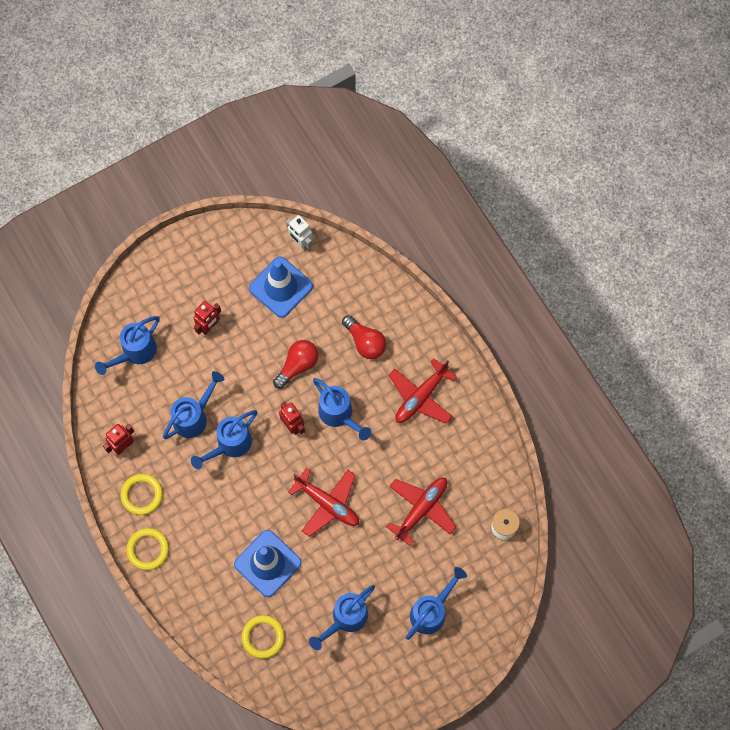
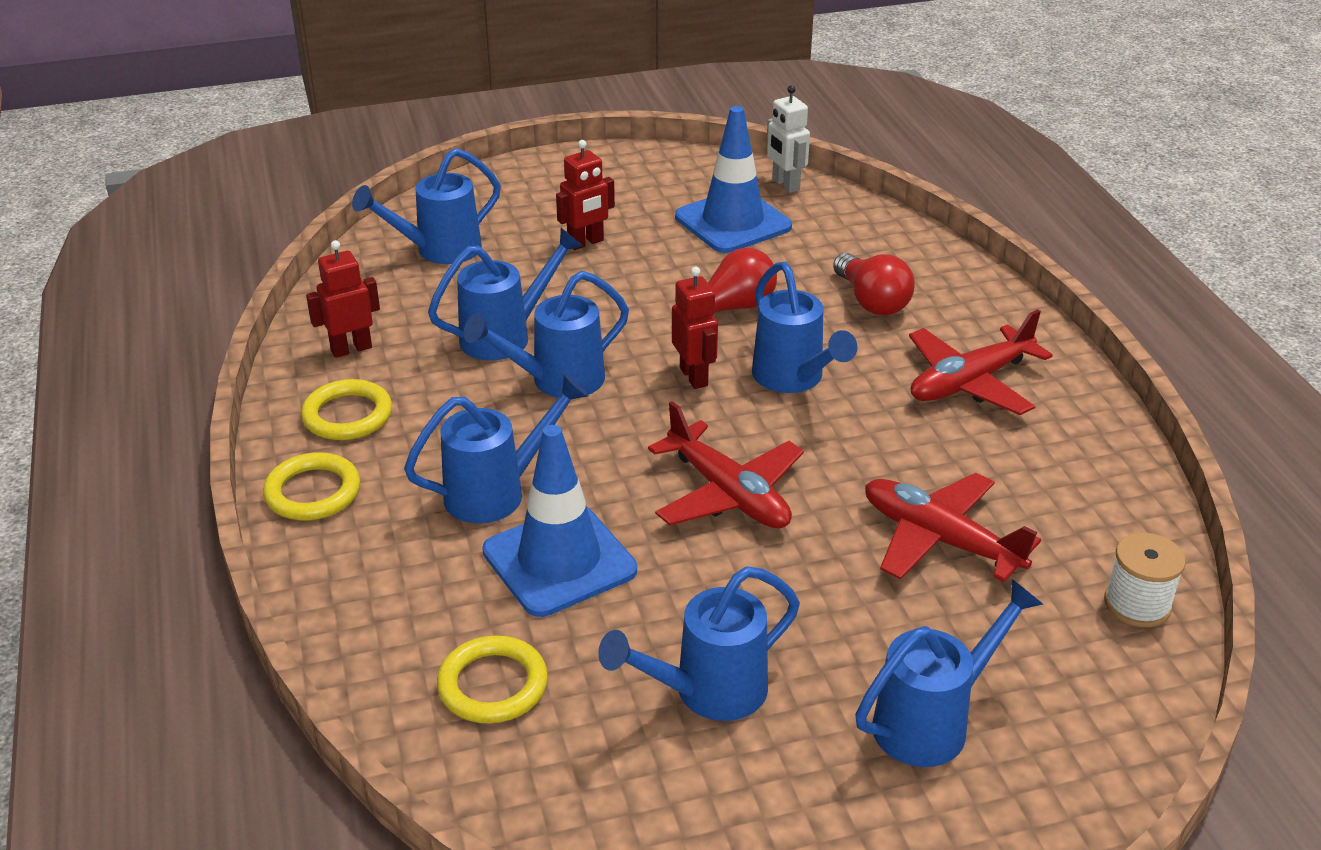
camera: 15 degrees right, 35 degrees down
(227, 529) = (496, 492): none -> blue watering can
(421, 509) = (940, 539): red plane -> red plane turned 105 degrees counterclockwise

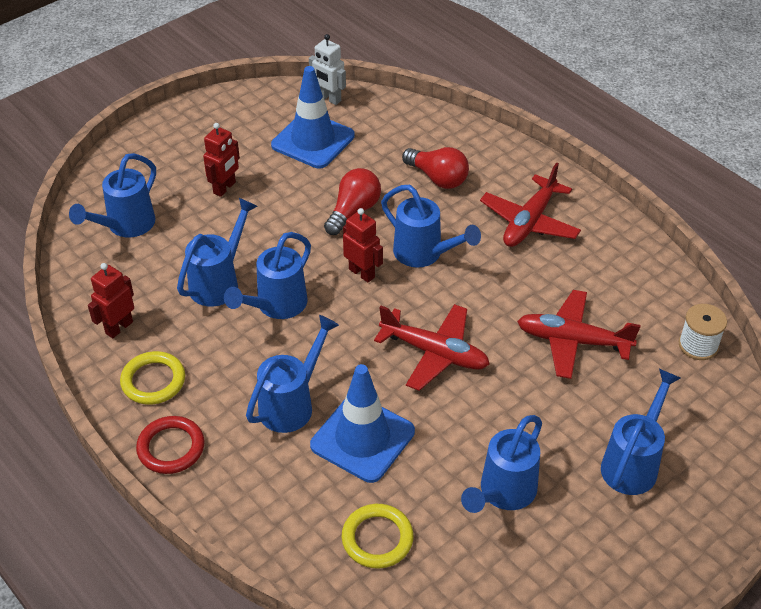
camera: 25 degrees left, 10 degrees up
(313, 492) = (171, 448): yellow ring -> red ring

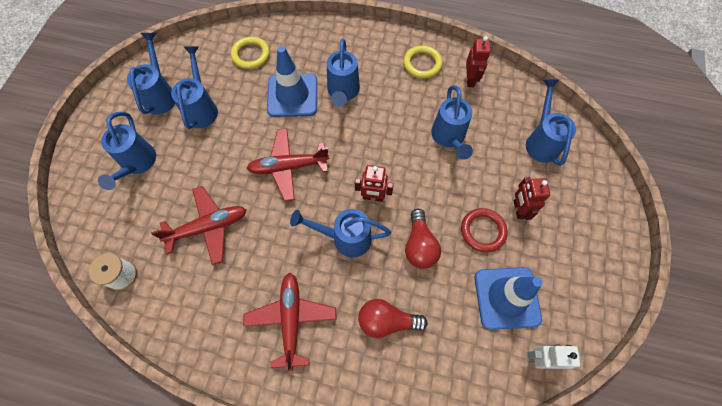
camera: 145 degrees right, 20 degrees up
(171, 448) = (380, 40): red ring -> red ring (483, 231)
(276, 306) = (402, 142): blue watering can -> blue watering can (161, 95)

